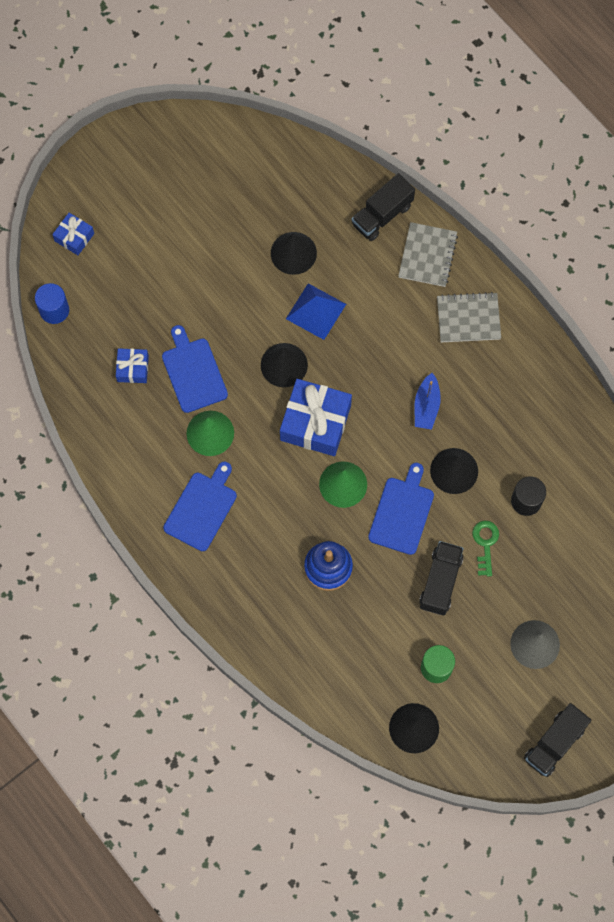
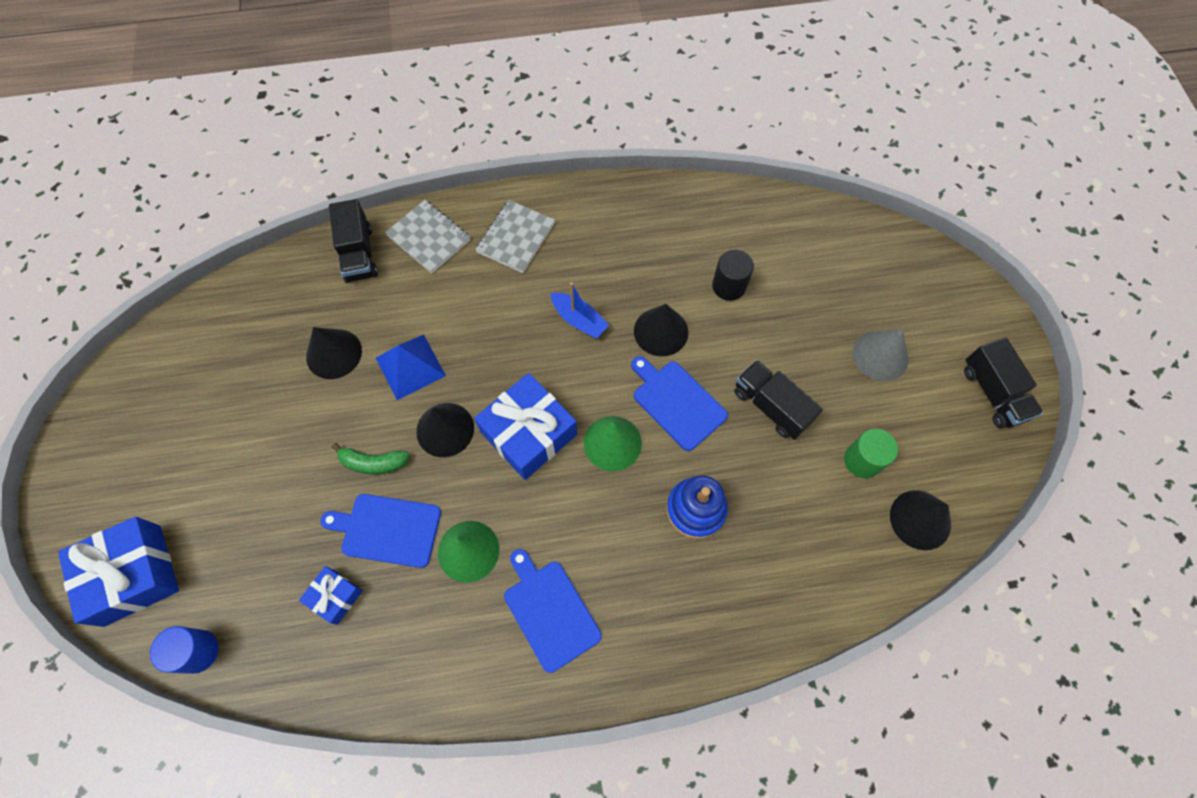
camera: 60 degrees left, 5 degrees down
(74, 237) = (133, 575): blue gift -> blue gift, size x1.92
(232, 333) = (373, 463): none -> green banana
(485, 544) = (753, 344): green key -> none

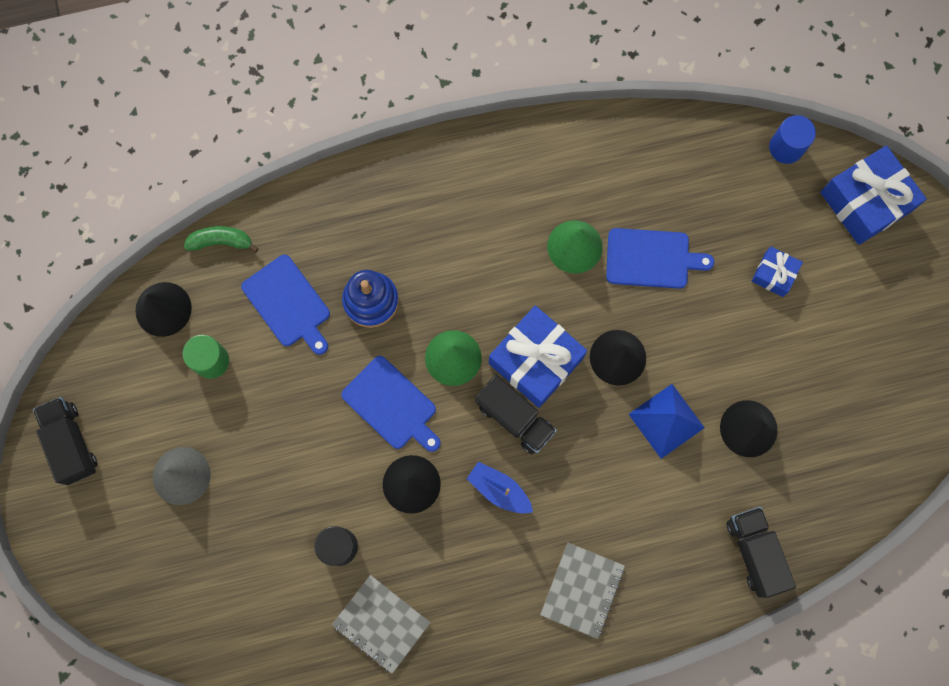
camera: 175 degrees right, 10 degrees up
(335, 596) = (683, 199): blue gift -> blue gift (774, 274)
(373, 463) = (679, 318): green banana -> green banana (221, 242)
(429, 237) = (680, 581): grey notebook -> grey notebook (381, 623)
(550, 611) = (495, 203): blue cutting board -> blue cutting board (288, 304)
(771, 406) = (297, 409): black truck -> black truck (514, 418)

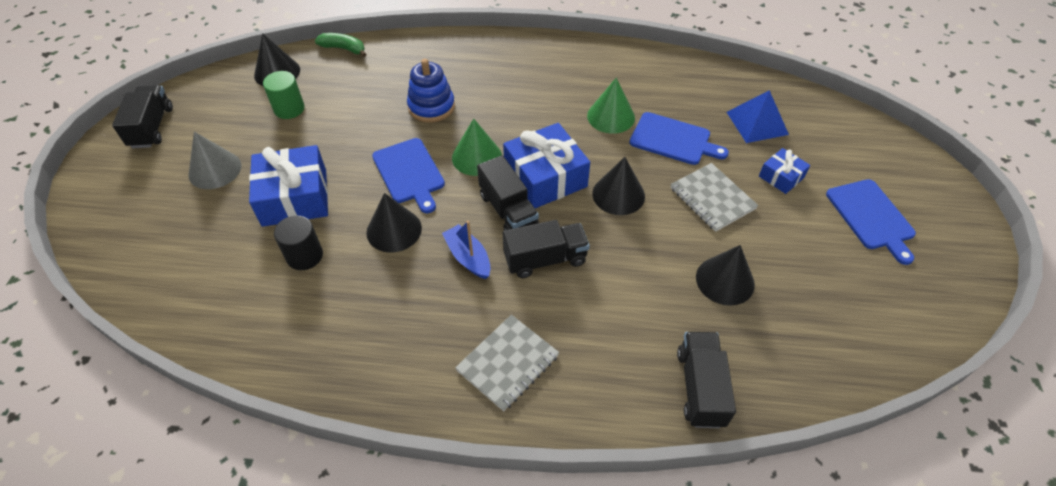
camera: 20 degrees right, 25 degrees down
(288, 304) = (368, 92): blue cutting board -> blue cutting board (871, 217)
(381, 623) = (303, 327): grey notebook -> grey notebook (712, 198)
(573, 465) = (545, 259): none -> black truck
(666, 420) = (646, 251): blue pyramid -> blue pyramid (757, 123)
(786, 148) = (812, 102): blue cylinder -> none
(865, 202) = (878, 151): blue gift -> blue gift (295, 197)

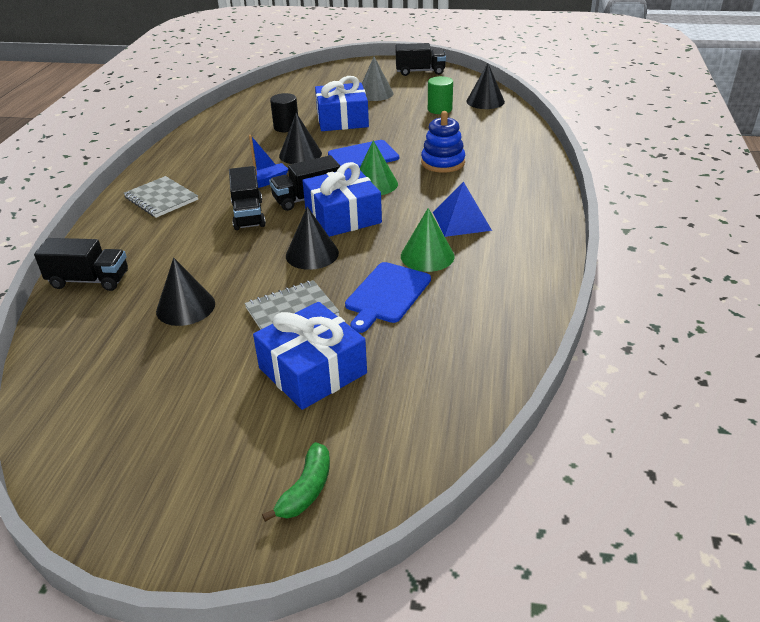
camera: 95 degrees right, 15 degrees down
(344, 49) = (522, 122): green banana -> green banana (306, 490)
(757, 123) = (412, 366): blue pyramid -> blue pyramid (461, 221)
(781, 177) = (312, 370): blue gift -> blue gift, size x1.92
(871, 217) = (226, 440): blue cutting board -> none

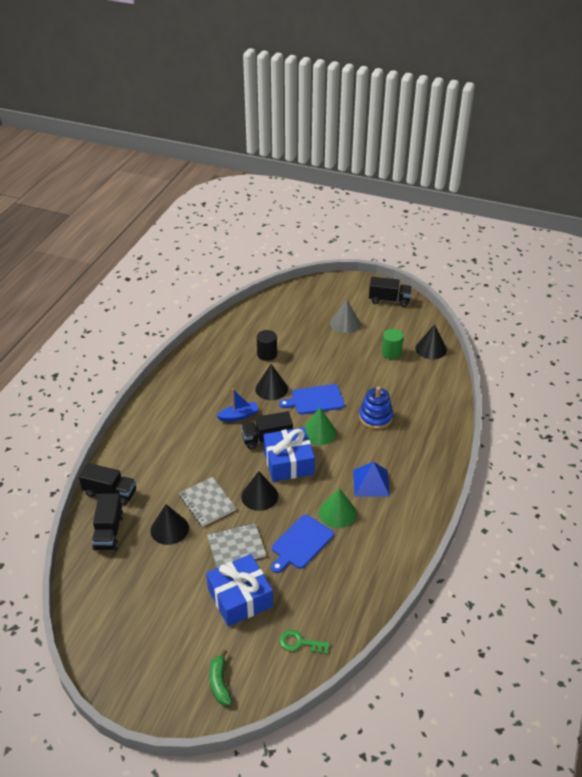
camera: 10 degrees right, 5 degrees up
(161, 199) = (164, 420): grey notebook -> grey notebook (207, 503)
(248, 214) = (223, 448): black truck -> black truck (109, 532)
(306, 490) = (220, 683): green banana -> green banana turned 135 degrees clockwise
(342, 119) = (312, 352): blue gift -> none
(424, 412) = (300, 643): none -> green key

